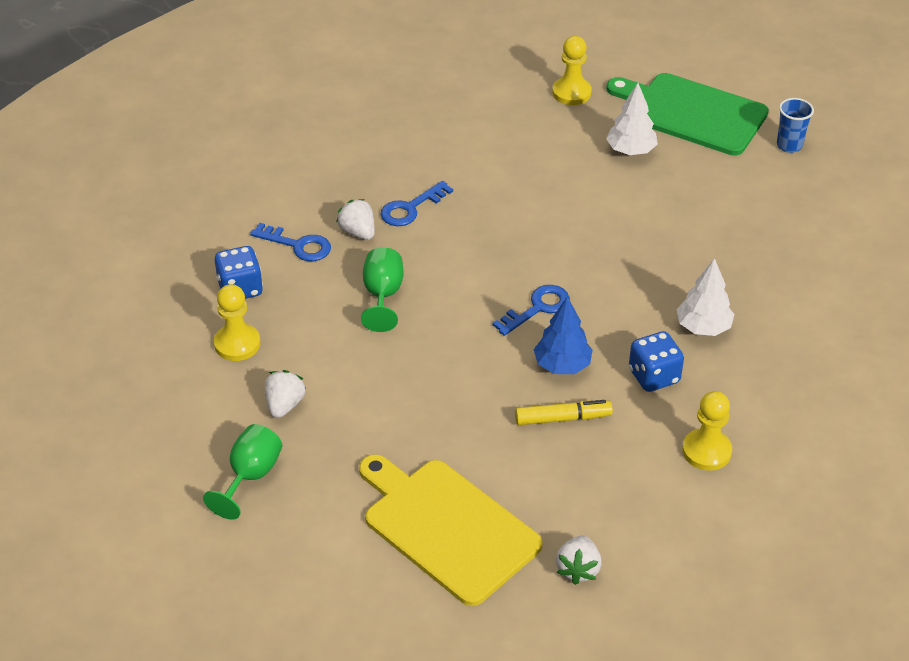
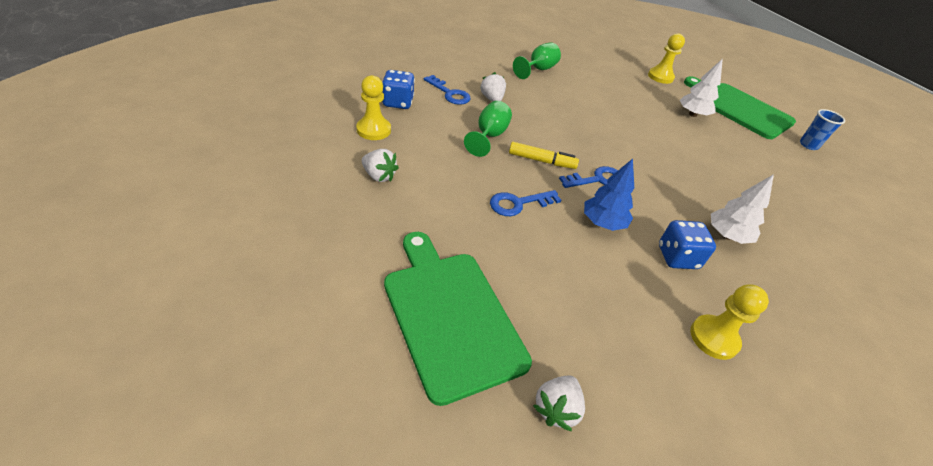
camera: 15 degrees right, 0 degrees up
(250, 476) = (319, 213): green goblet -> green goblet (538, 69)
(284, 405) = (379, 176): white strawberry -> white strawberry turned 90 degrees clockwise
(410, 208) = (532, 98): blue key -> blue key (518, 203)
(446, 527) = (450, 315): yellow cutting board -> green cutting board
(563, 418) = (590, 262): yellow marker -> yellow marker (542, 161)

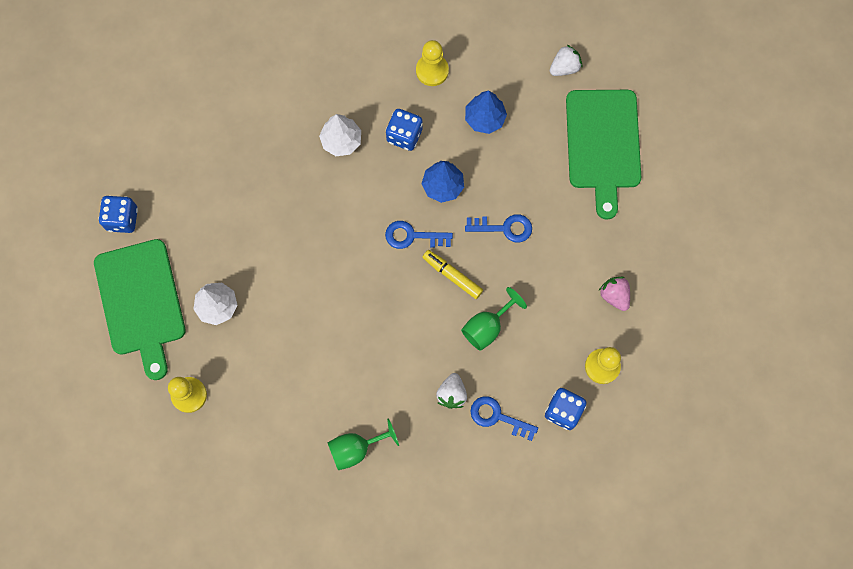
camera: 150 degrees left, 30 degrees up
(379, 176) = (614, 296): white strawberry -> pink strawberry
(450, 93) = (497, 417): blue key -> blue key turned 45 degrees counterclockwise
(611, 301) = (484, 118): none -> blue tree
(808, 145) = (122, 219): blue cup -> blue dice

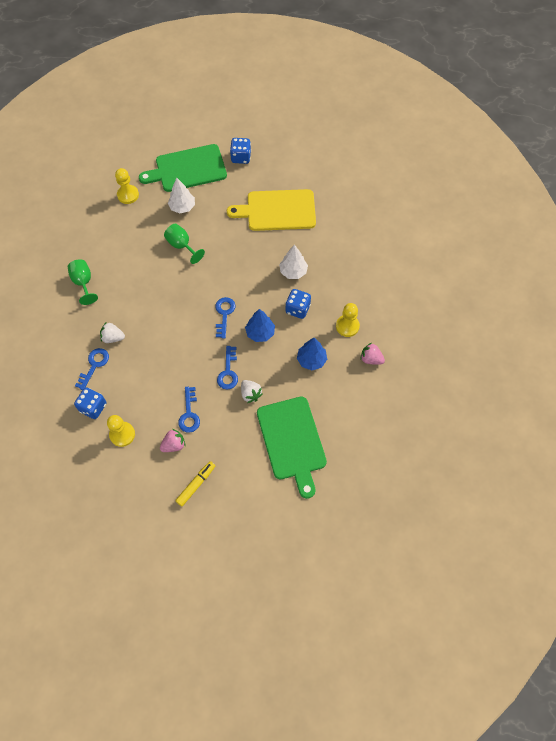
camera: 90 degrees right, 10 degrees down
(231, 163) = (277, 210): none -> yellow cutting board
(452, 275) = (195, 338): yellow marker -> yellow marker (196, 484)
(482, 43) = (371, 359): none -> pink strawberry
(487, 327) = (157, 360): green goblet -> green goblet (182, 246)
(564, 67) = (354, 415): white strawberry -> white strawberry (250, 394)
(569, 278) = (189, 414): none -> blue key
(603, 144) = (292, 441): green cutting board -> green cutting board turned 105 degrees counterclockwise

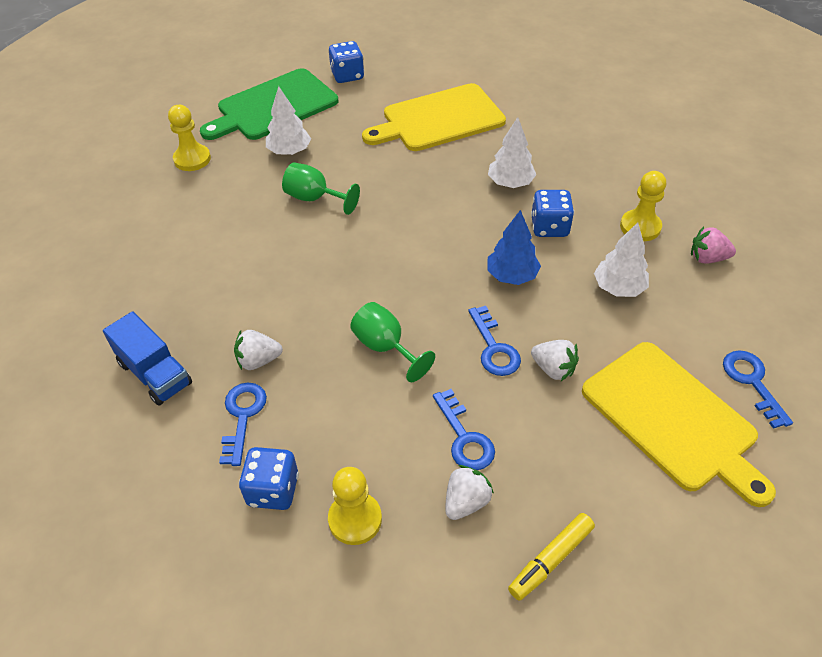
camera: 20 degrees left, 15 degrees down
(63, 327) = (155, 373): none -> blue truck
(83, 283) = (166, 294): green goblet -> green goblet (385, 347)
(174, 445) = (466, 502): pink strawberry -> white strawberry
(196, 484) = (550, 560): yellow marker -> yellow marker turned 150 degrees counterclockwise
(224, 314) = (437, 268): blue key -> blue key (752, 382)
(292, 441) = (673, 419): green cutting board -> yellow cutting board
(311, 360) = (618, 288): blue tree -> white tree

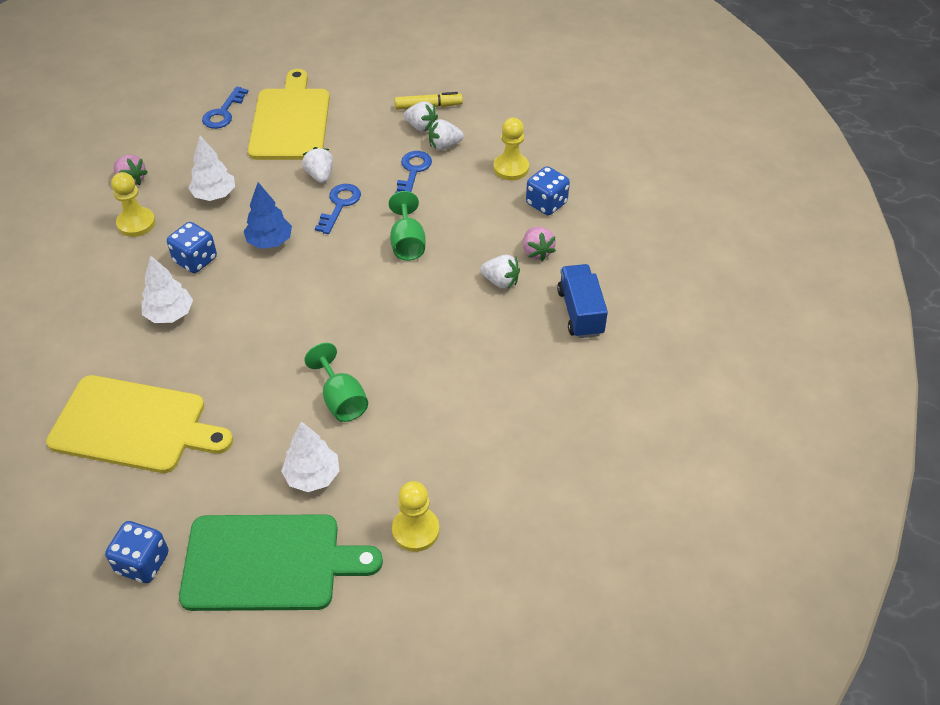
camera: 145 degrees left, 0 degrees up
(242, 416) = (537, 252): blue key -> pink strawberry
(523, 514) = (421, 127): none -> white strawberry

